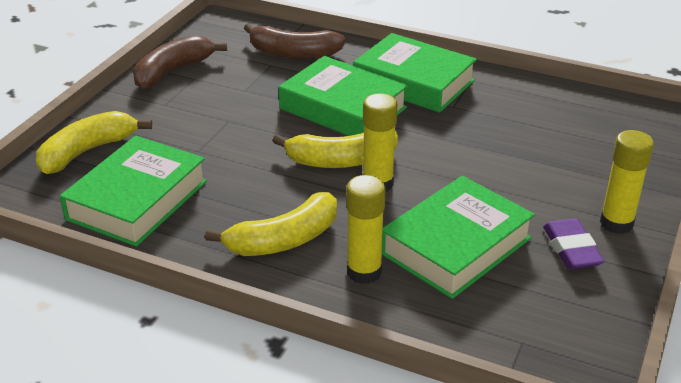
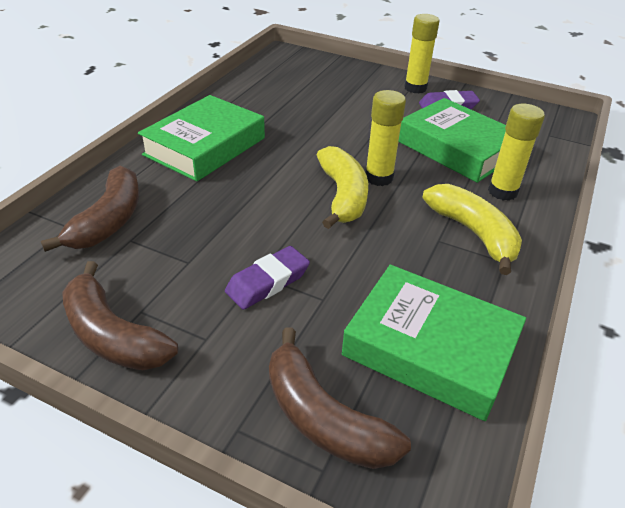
camera: 90 degrees left, 5 degrees up
(87, 151) = (323, 418): yellow banana -> brown banana
(219, 125) = (267, 282): none -> purple eraser
(343, 108) = (246, 190): green book -> none

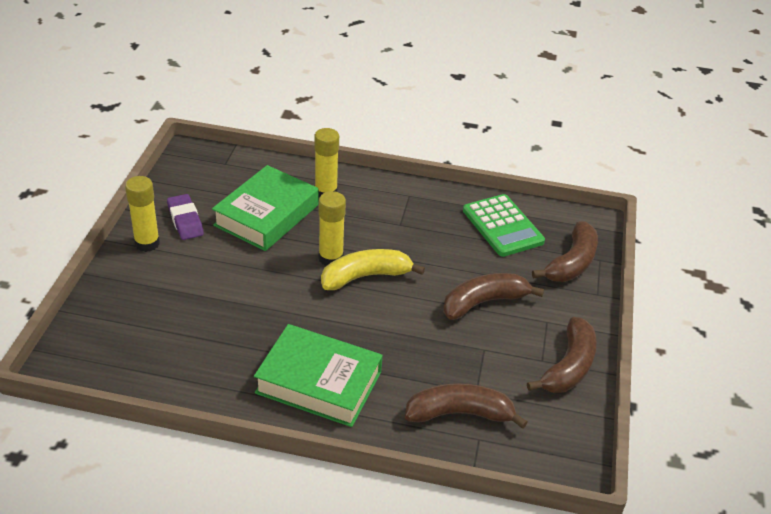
camera: 105 degrees left, 0 degrees up
(267, 282) = (483, 302): purple eraser -> brown banana
(430, 348) = (502, 226): green book -> green calculator
(473, 233) = (385, 208): yellow banana -> none

